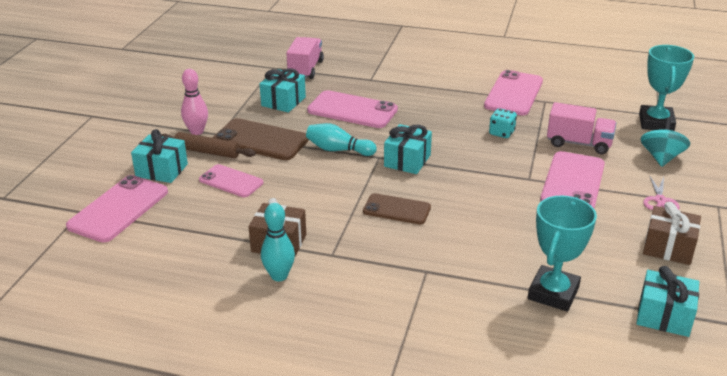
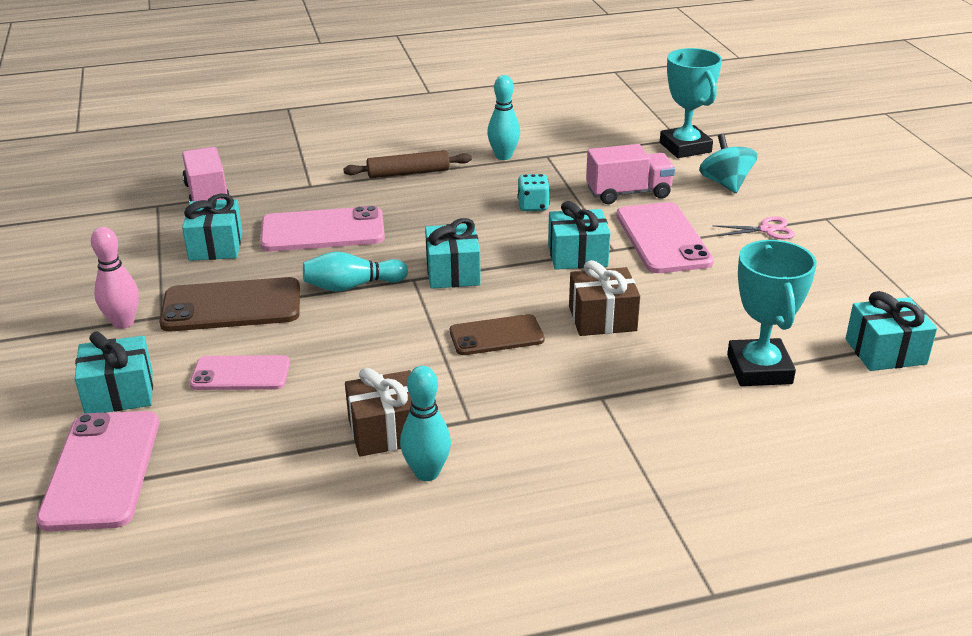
camera: 30 degrees left, 0 degrees up
(207, 152) = (166, 345): brown rolling pin -> brown rolling pin (408, 173)
(500, 175) = (577, 255): none -> turquoise gift
(513, 93) = (503, 156): pink phone -> turquoise bowling pin
(660, 200) = (767, 230): pink scissors -> pink scissors turned 75 degrees counterclockwise
(668, 248) = (822, 278): brown gift -> brown gift (602, 319)

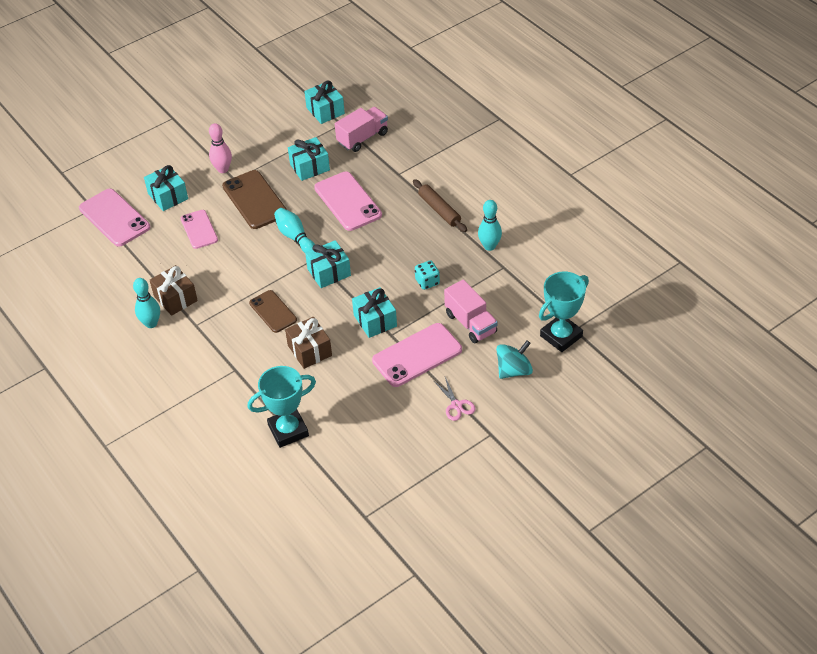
camera: 70 degrees right, 15 degrees up
(101, 470) = (114, 218): pink phone -> pink phone turned 75 degrees clockwise
(885, 351) = (332, 486): turquoise gift -> turquoise gift (325, 111)

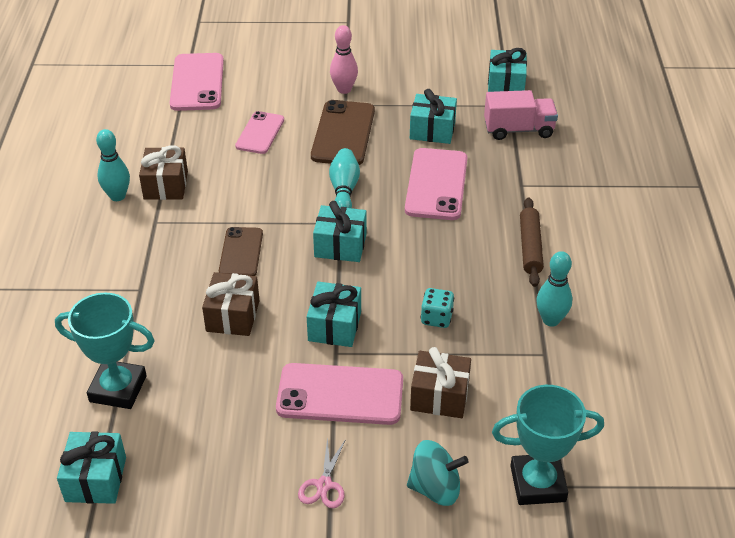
camera: 35 degrees right, 5 degrees down
(168, 196) = (266, 88): turquoise gift -> turquoise gift (96, 479)
(470, 323) = (439, 396): pink truck -> brown gift

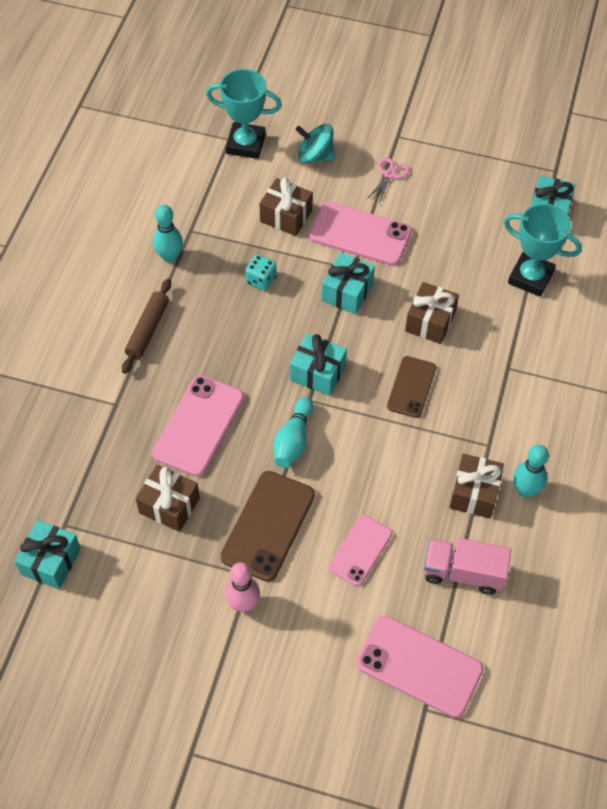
camera: 165 degrees left, 15 degrees up
(197, 82) = (419, 666): pink phone -> pink phone turned 75 degrees counterclockwise
(432, 130) = (169, 505): turquoise gift -> brown gift
(518, 130) = (77, 482): pink truck -> pink truck (463, 572)

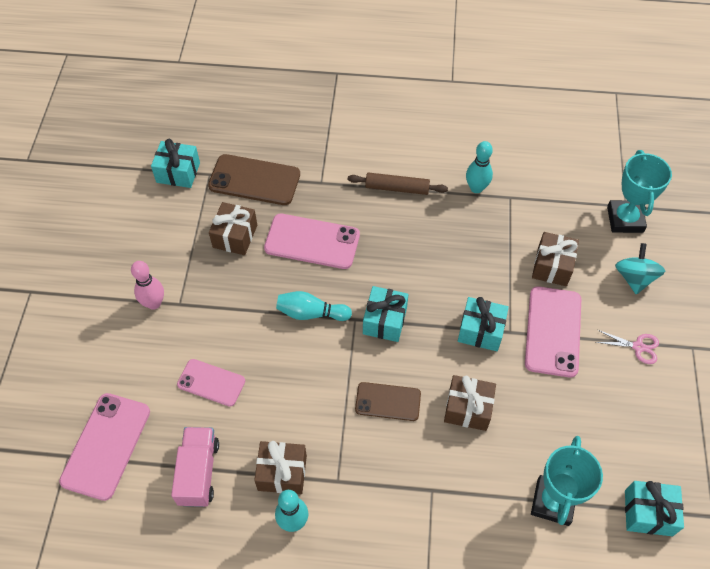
camera: 80 degrees right, 0 degrees up
(261, 280) = (473, 259): turquoise dice -> none
(268, 526) = (226, 308): brown phone -> brown phone (254, 180)

